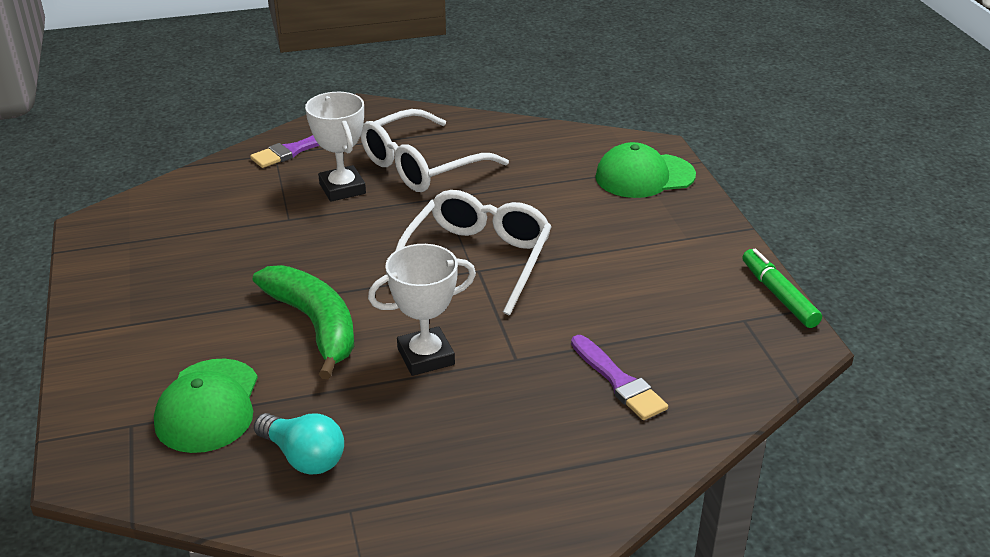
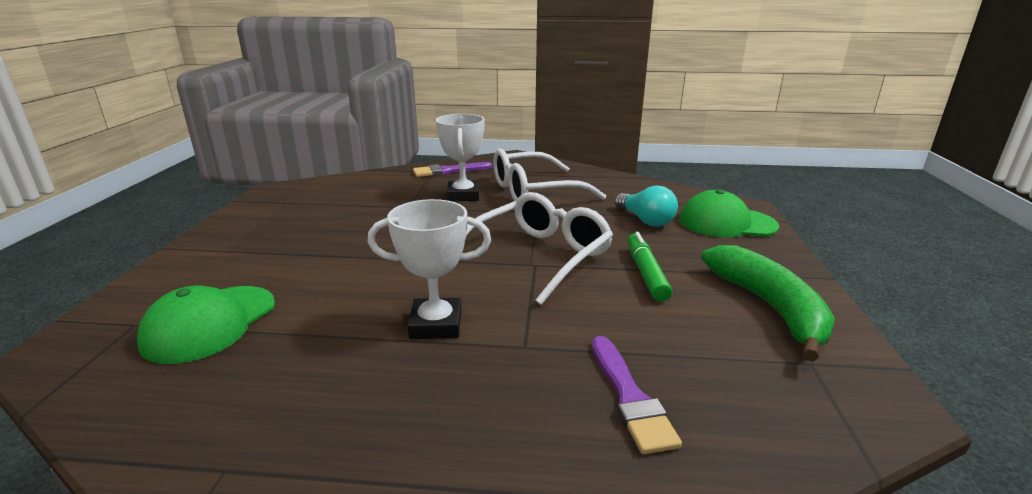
camera: 20 degrees right, 10 degrees down
(303, 457) = (238, 393): turquoise light bulb -> turquoise light bulb (645, 220)
(315, 325) = (361, 278): green banana -> green banana (769, 307)
(778, 295) = (860, 346): green marker -> green marker (646, 273)

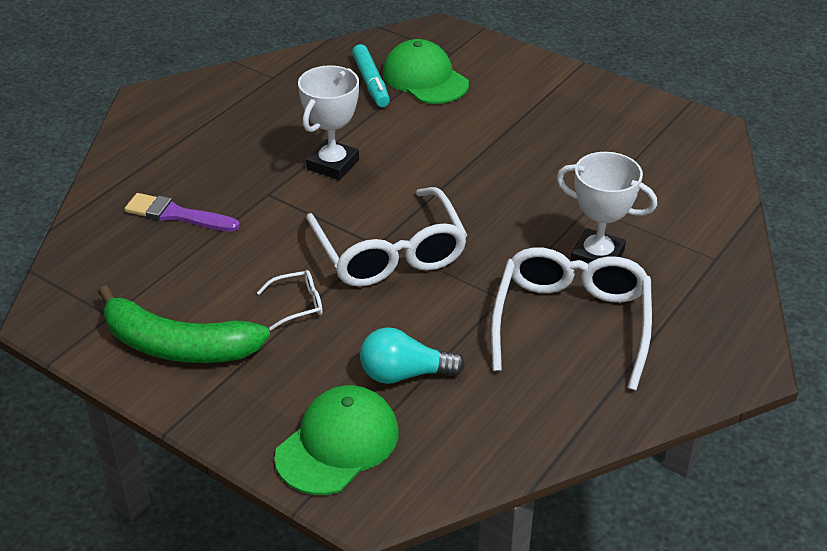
camera: 120 degrees right, 15 degrees up
(228, 360) = (371, 83): none -> turquoise marker
(448, 171) = (707, 273): purple brush -> none
(646, 273) = (298, 304): green marker -> white glasses

